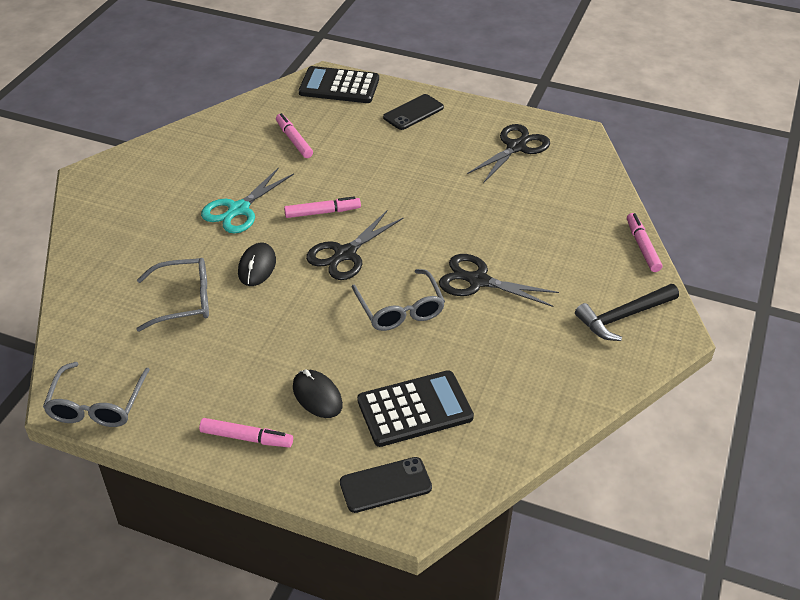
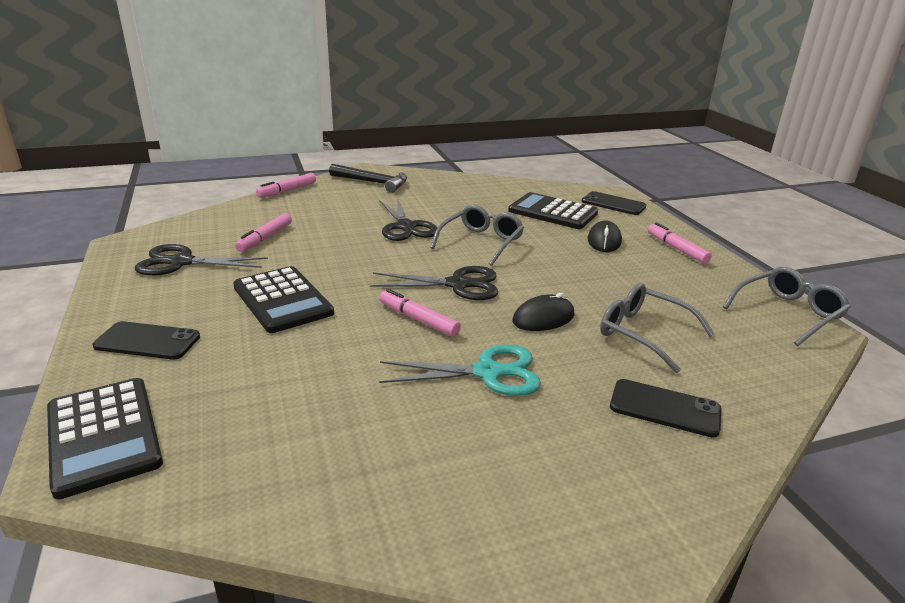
camera: 130 degrees left, 15 degrees down
(128, 253) = (664, 408): none -> black phone
(294, 140) = (302, 404): pink marker -> pink marker (265, 238)
(411, 170) = (282, 300): none -> black calculator

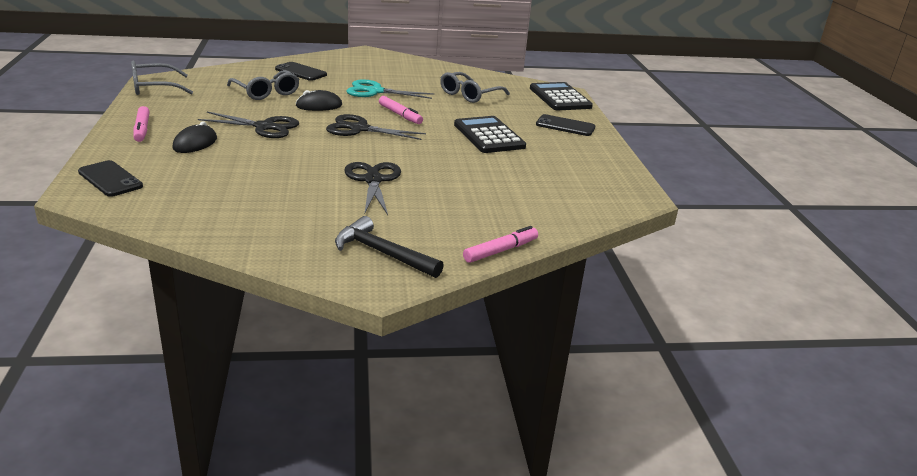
camera: 170 degrees left, 0 degrees up
(181, 262) = (576, 171): black scissors -> black scissors (265, 127)
(265, 238) = (512, 185): pink marker -> none
(481, 242) = (311, 156): grey glasses -> grey glasses (469, 95)
(553, 212) = (198, 178): black calculator -> none

